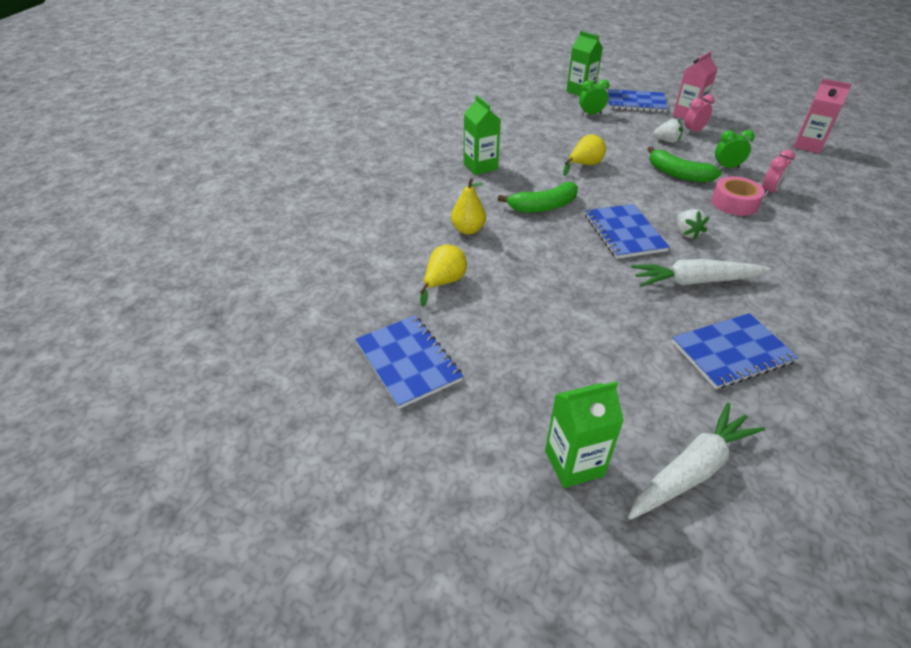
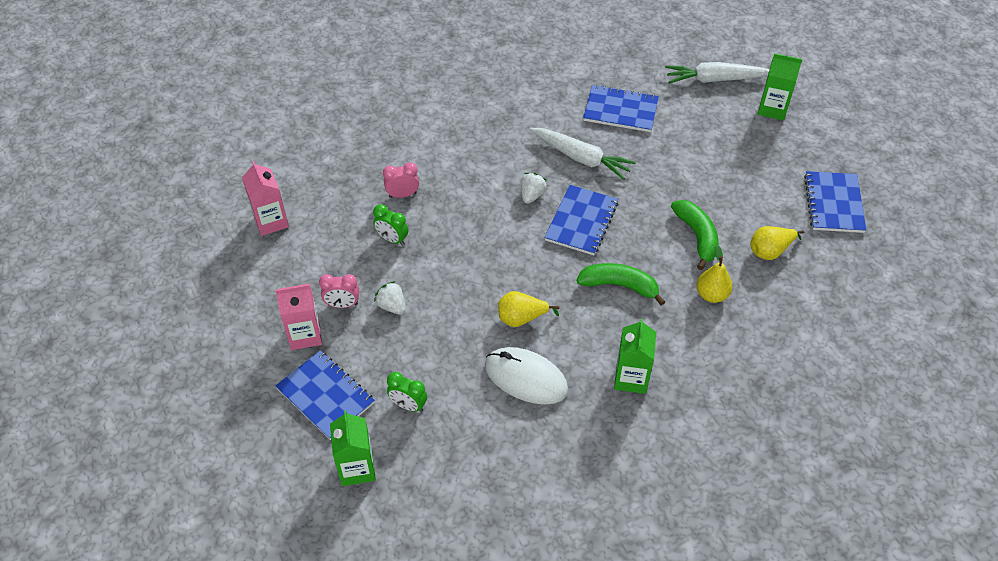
camera: 145 degrees left, 10 degrees up
(544, 144) = (526, 378): none -> white mouse
(678, 174) = (449, 256): green banana -> green banana (697, 236)
(734, 203) = (450, 200): pink tape -> none

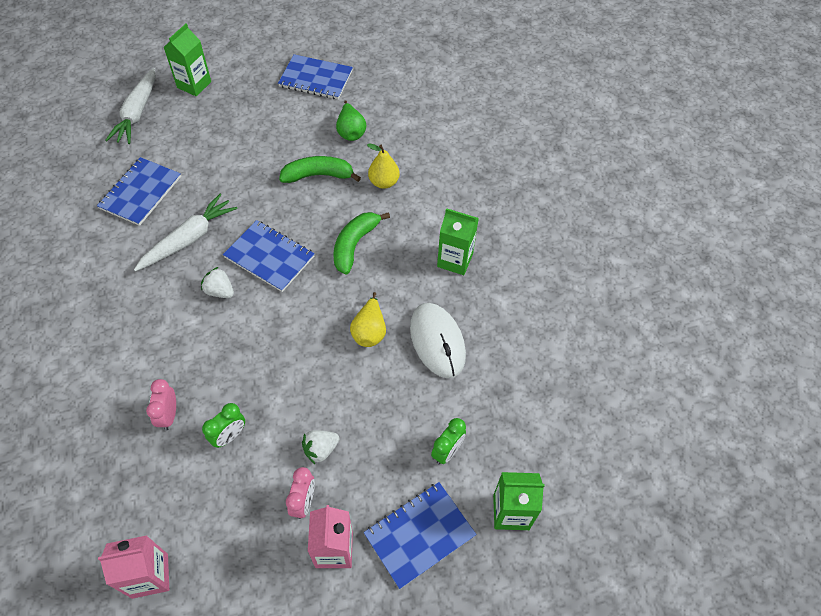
camera: 80 degrees left, 5 degrees up
(526, 378) = (437, 341): white mouse -> white mouse turned 60 degrees counterclockwise
(770, 251) = (351, 132): yellow pear -> green pear

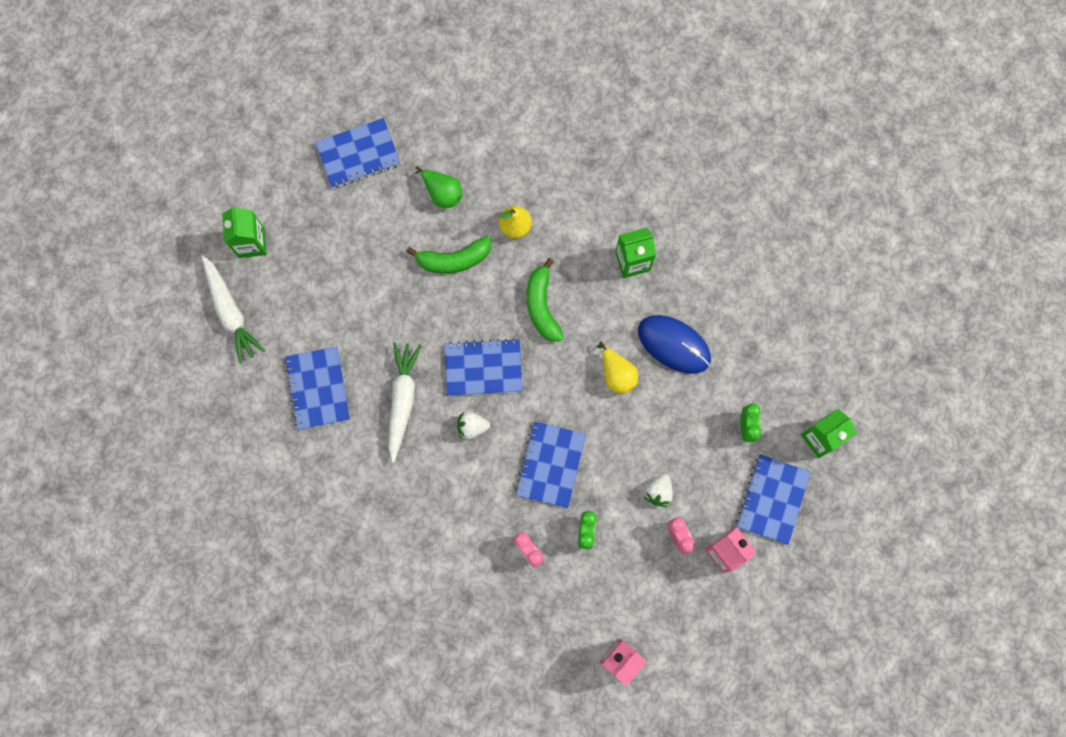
camera: 35 degrees left, 20 degrees up
(252, 361) = (550, 465): none -> blue notebook
(318, 175) = (454, 260): green banana -> green banana turned 150 degrees counterclockwise
(437, 341) = (674, 344): white mouse -> blue mouse

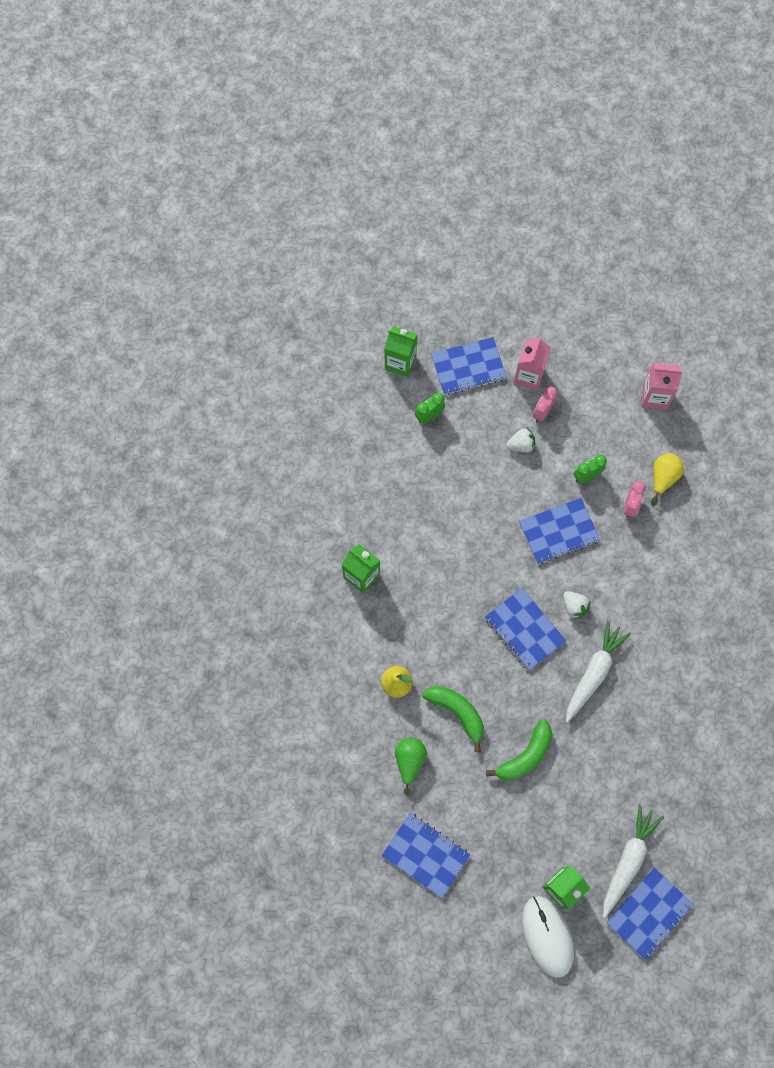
camera: 125 degrees left, 5 degrees down
(224, 205) = (547, 936): none -> white mouse
(318, 388) = (633, 744): blue notebook -> blue notebook (648, 913)
(402, 400) = (594, 672): white carrot -> white carrot turned 150 degrees clockwise
(542, 306) = (445, 619): green banana -> green banana (525, 756)
(617, 374) = (457, 530): yellow pear -> yellow pear (663, 478)
(674, 344) = (405, 504): blue mouse -> none

